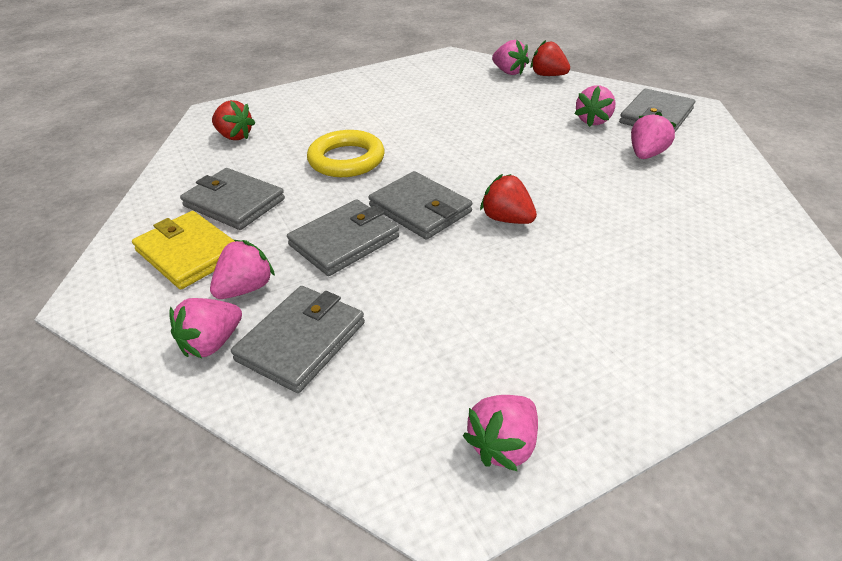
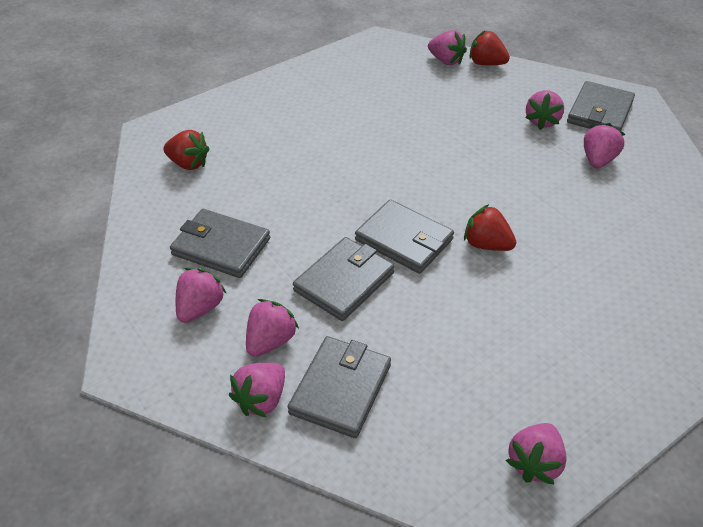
camera: 10 degrees left, 5 degrees up
(189, 253) = (200, 308): yellow wallet -> pink strawberry
(346, 160) = (314, 186): yellow ring -> none

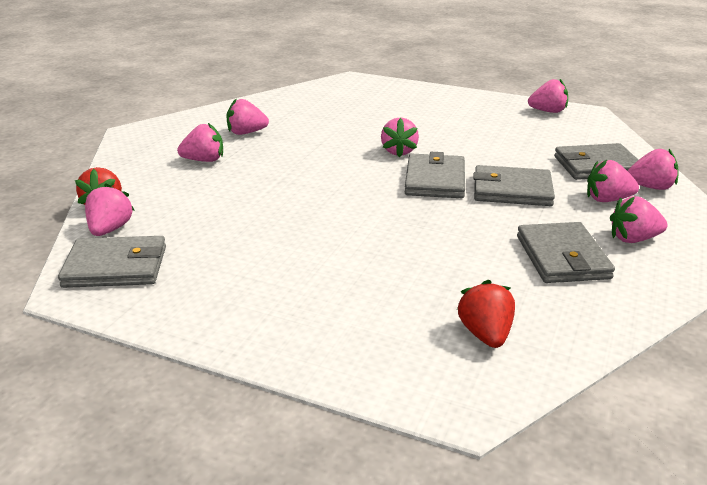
camera: 120 degrees left, 15 degrees down
(486, 245) = (399, 151): red strawberry -> pink strawberry
(599, 112) = (169, 141): grey wallet -> grey wallet (116, 267)

